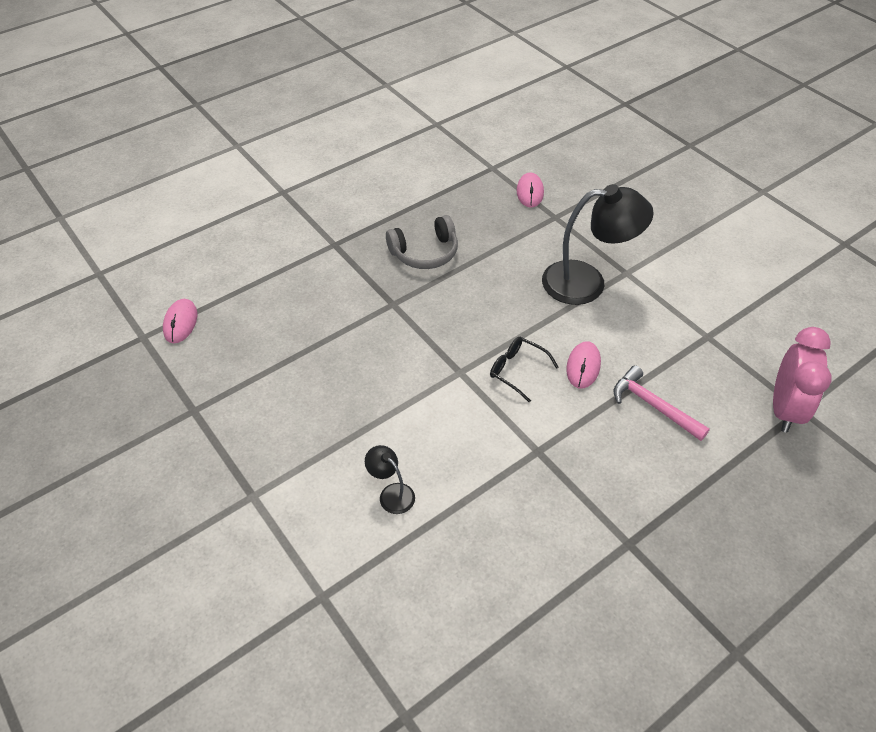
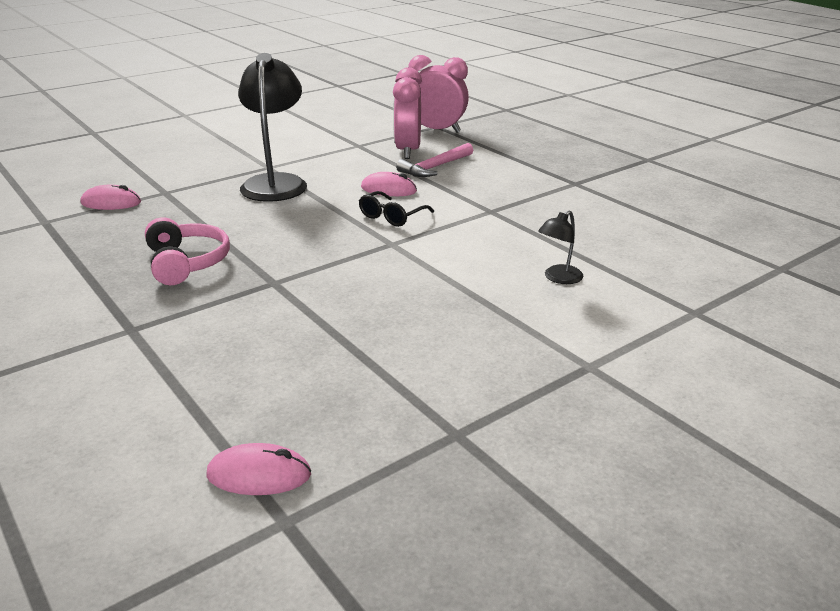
camera: 90 degrees left, 20 degrees down
(425, 253) = (187, 263): grey headphones -> pink headphones
(700, 381) = (408, 151): none -> pink clock

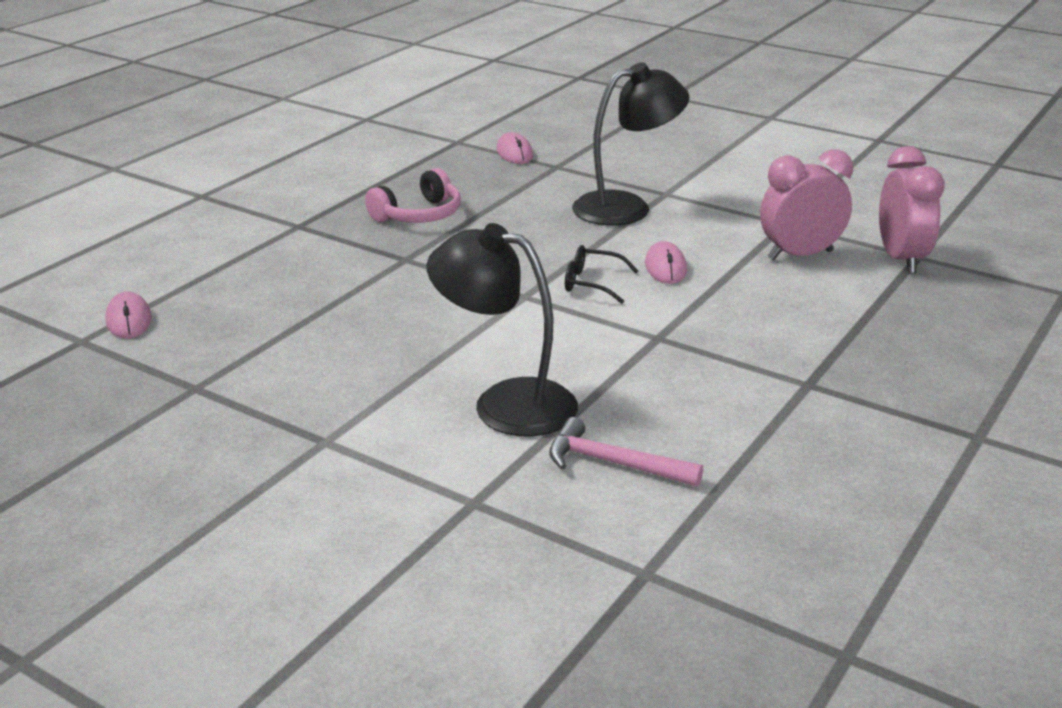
camera: 70 degrees right, 0 degrees up
(435, 167) = (763, 281): pink hammer -> pink hammer (613, 463)
(558, 278) = (505, 403): black lamp -> black lamp, size x2.17

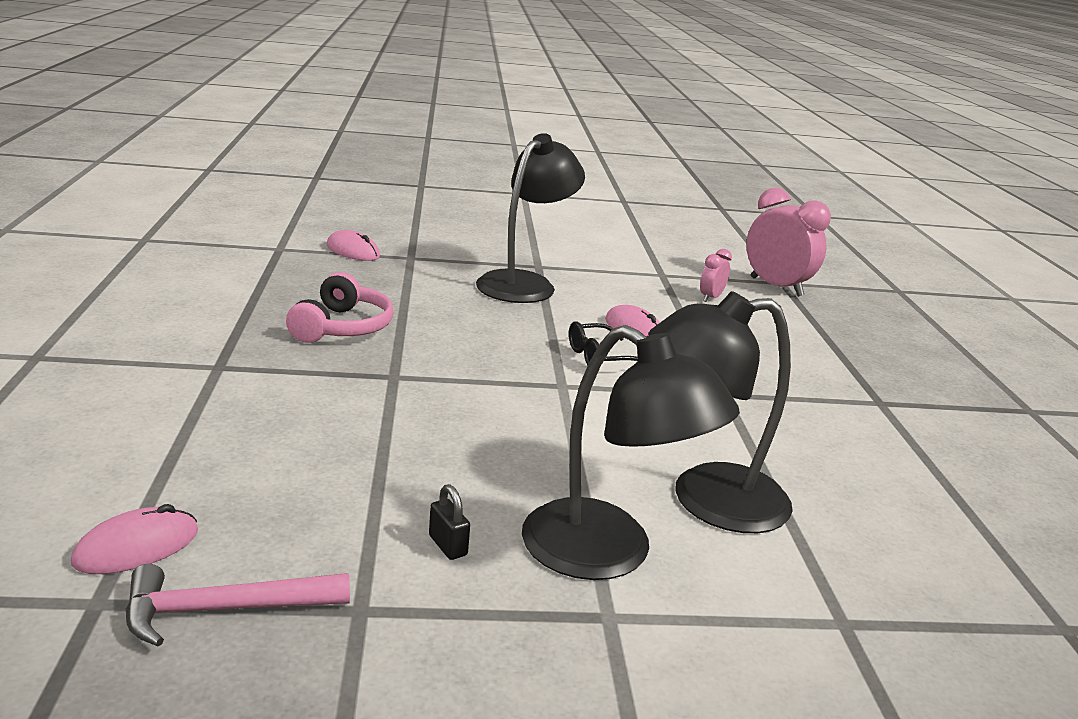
camera: 40 degrees left, 5 degrees down
(129, 320) = (136, 547): pink mouse -> pink mouse turned 75 degrees counterclockwise
(288, 372) = (448, 545): none -> black padlock
(380, 410) = (608, 553): none -> black lamp
(613, 463) = (876, 527): pink hammer -> pink hammer (224, 609)
(800, 255) = (710, 298): pink clock -> pink clock, size x0.49

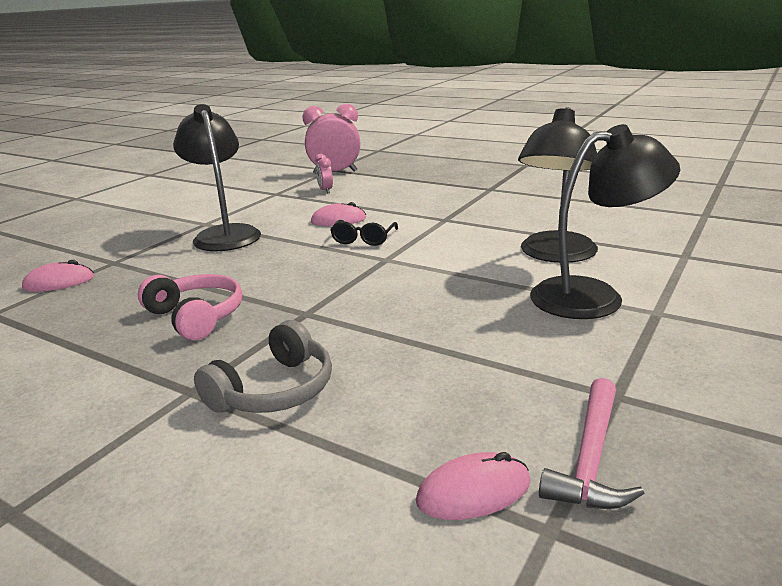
camera: 50 degrees left, 0 degrees up
(136, 547) = (473, 492): pink mouse -> pink mouse turned 75 degrees clockwise
(242, 403) = (274, 390): none -> grey headphones
(448, 545) = (555, 345): black padlock -> none

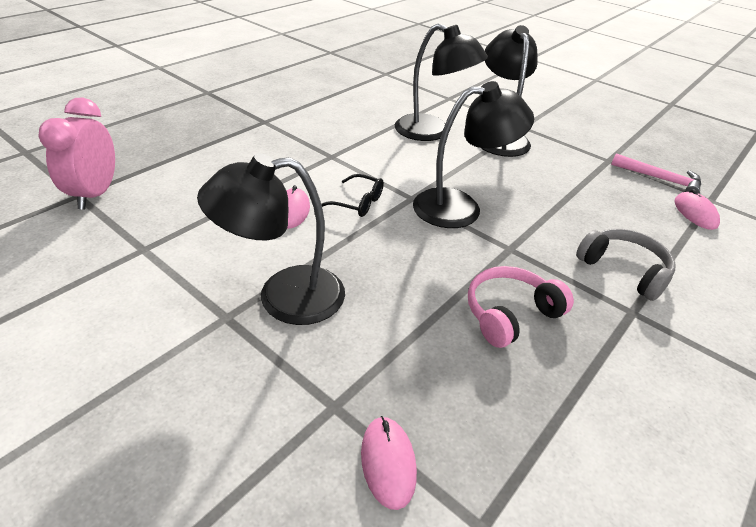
camera: 85 degrees left, 15 degrees up
(325, 190) = (172, 209): pink clock -> none
(380, 283) = (460, 207): none -> black lamp

